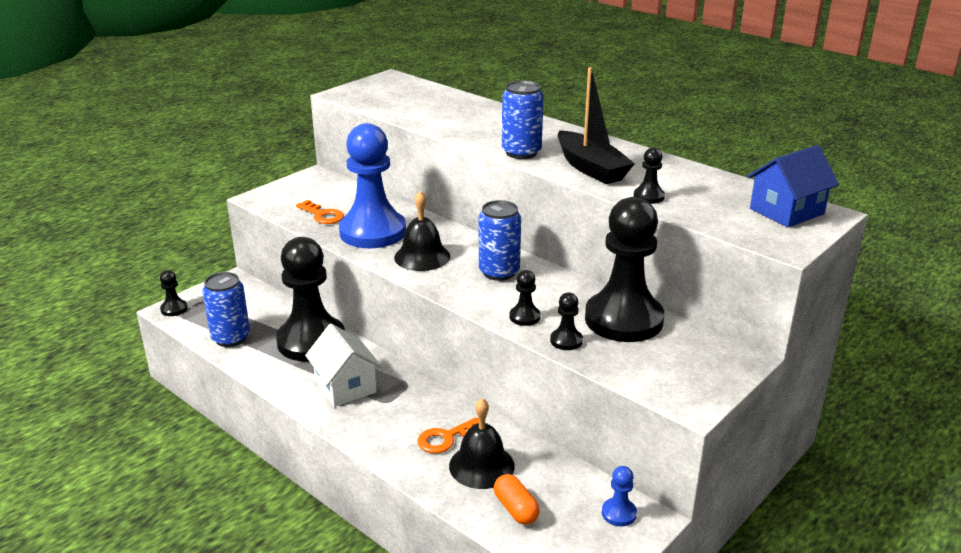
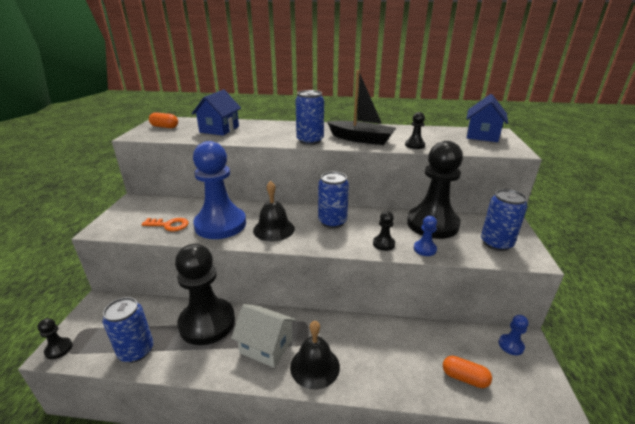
camera: 35 degrees left, 0 degrees up
(382, 89) = (164, 127): none -> orange capsule
(437, 108) = (219, 129): none -> blue house
(446, 438) = (370, 350): orange key -> none
(481, 465) = (412, 357): black bell -> black bell (315, 366)
(566, 341) = (424, 249): black pawn -> blue pawn
(673, 371) = (496, 243): none -> blue can

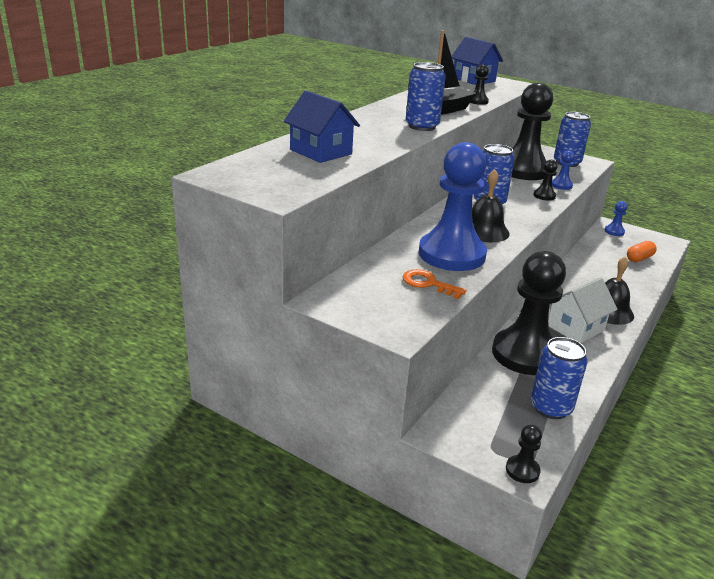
camera: 65 degrees left, 0 degrees up
(164, 127) = (260, 176): orange capsule -> none
(169, 225) = (428, 284): orange key -> orange key turned 90 degrees counterclockwise

